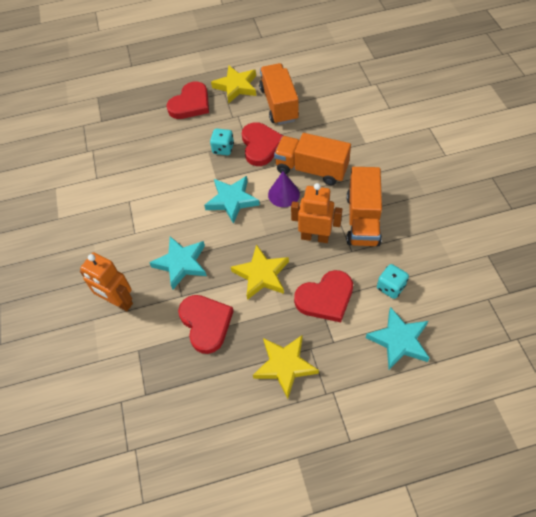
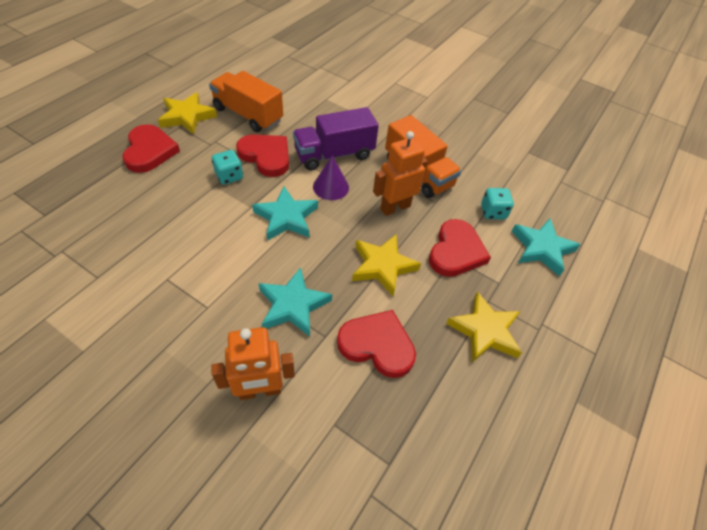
camera: 50 degrees left, 5 degrees down
(311, 169) = (334, 154): orange truck -> purple truck

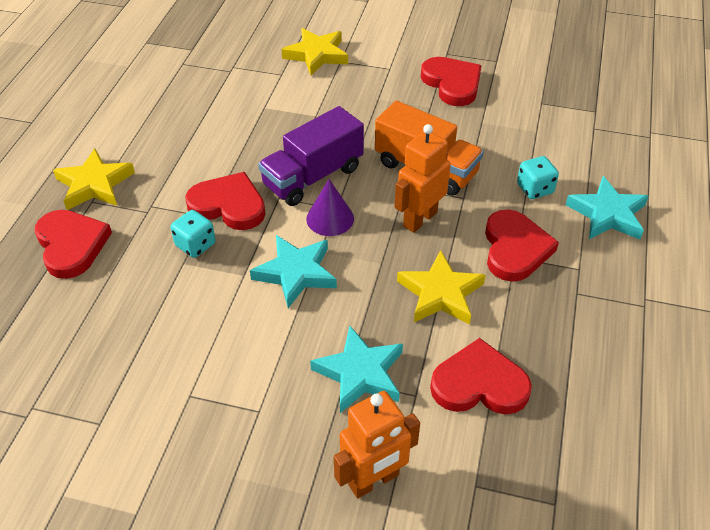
camera: 15 degrees left, 5 degrees down
(248, 115) = (175, 158): orange truck -> none
(467, 119) = (452, 84): none -> red heart
(485, 331) = (588, 327): yellow star -> yellow star (316, 55)

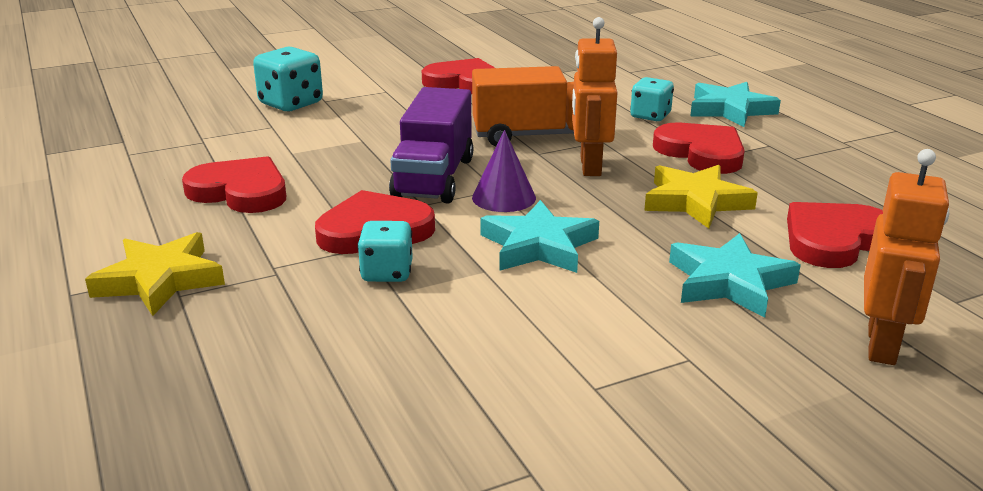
camera: 40 degrees left, 20 degrees down
(71, 245) = (213, 342): red heart -> red heart (240, 191)
(316, 55) = (291, 104): yellow star -> turquoise dice

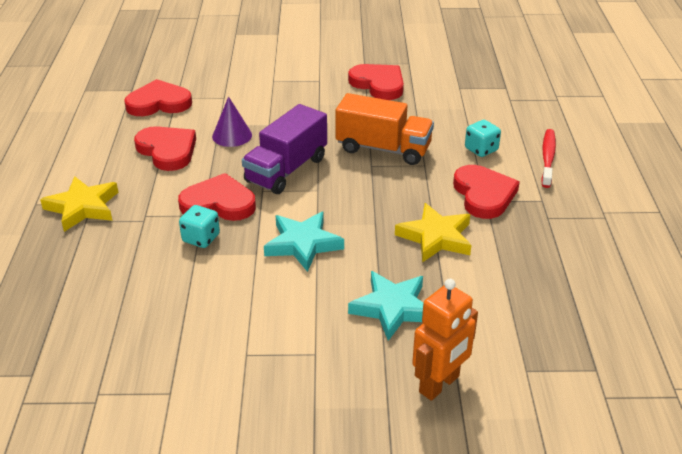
camera: 25 degrees right, 10 degrees up
(291, 104) = (250, 79): turquoise dice -> none
(504, 197) = (315, 198): purple cone -> purple cone (232, 135)
(589, 166) = (394, 186): orange robot -> none
(730, 110) = (547, 158): turquoise star -> red toothbrush
(834, 240) = (497, 297): red heart -> red heart (159, 103)

